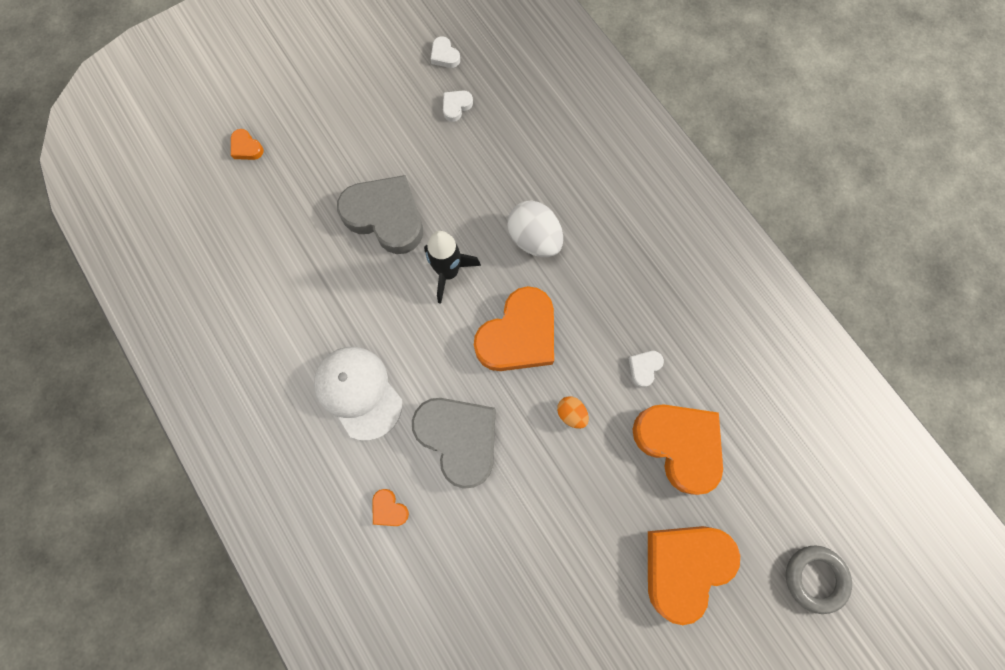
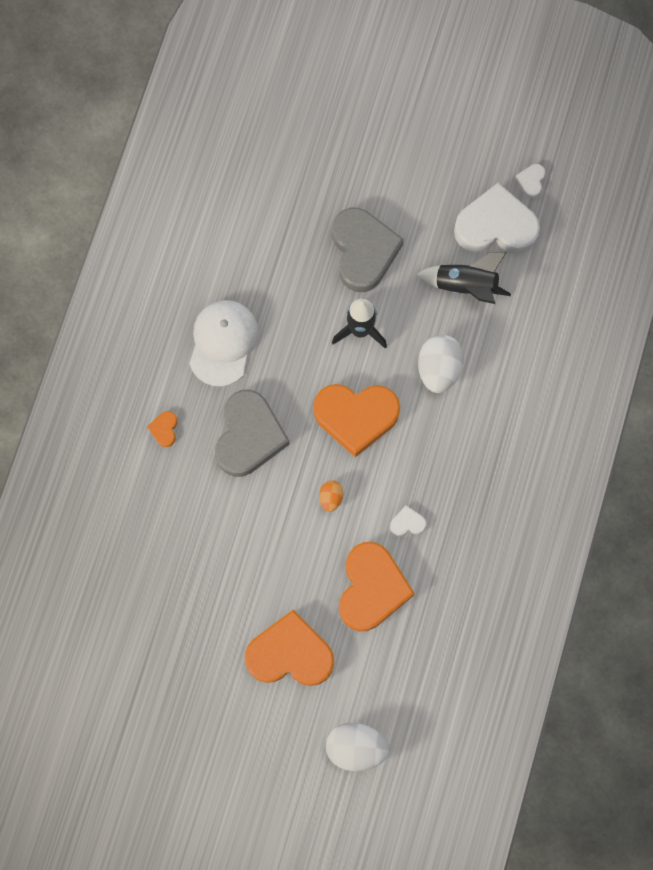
camera: 50 degrees right, 0 degrees up
(246, 147) = (329, 108): orange heart -> none
(456, 106) = (496, 226): white heart -> white heart, size x2.42
(484, 165) = (466, 286): none -> black rocket
(815, 578) = (356, 748): grey ring -> white egg

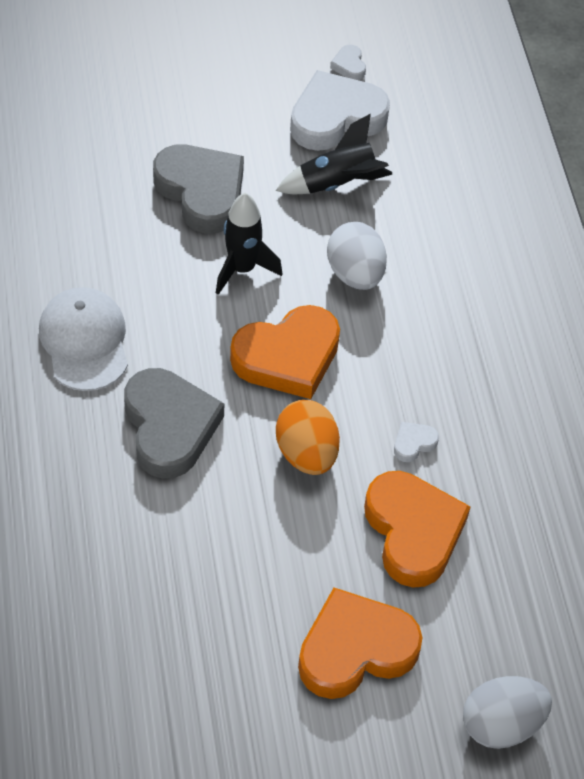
camera: 30 degrees left, 20 degrees down
(164, 429) = (59, 461): orange heart -> none
(331, 498) = (306, 453): orange egg -> orange egg, size x1.90

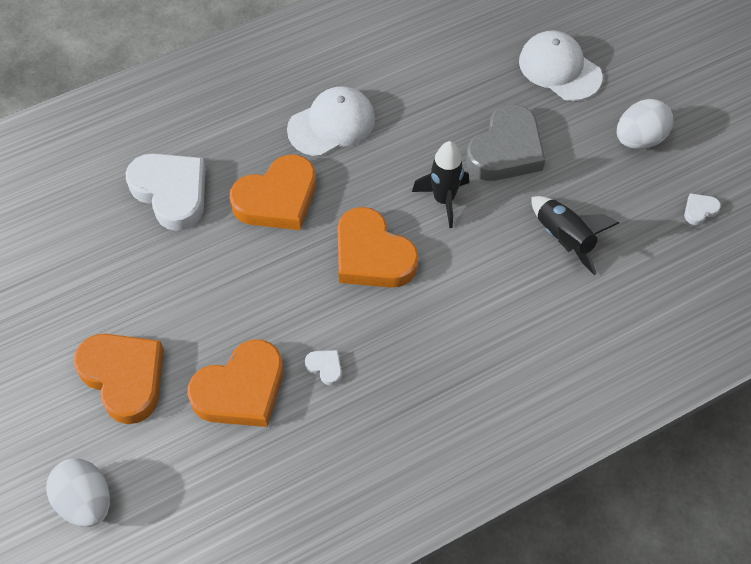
camera: 75 degrees right, 5 degrees up
(113, 106) = (559, 69): none -> white cap
(169, 427) = (277, 199): grey heart -> orange heart
(306, 453) = (287, 294): orange egg -> none
(336, 118) = (635, 217): white heart -> white heart (171, 193)
(355, 274) = (476, 278): white egg -> white egg (639, 139)

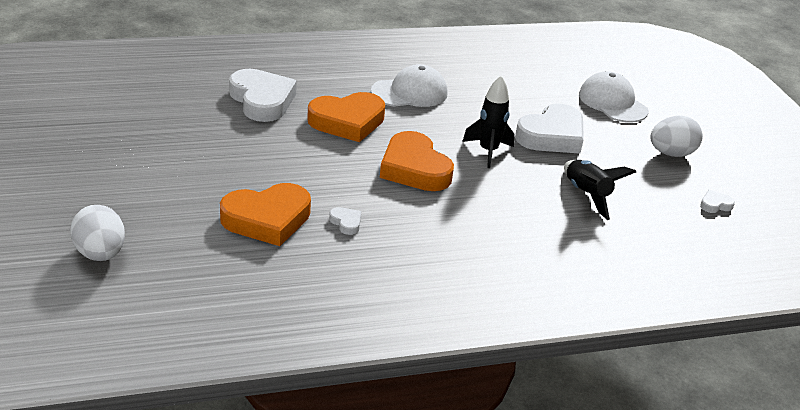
camera: 10 degrees right, 25 degrees down
(124, 377) = (172, 190): orange heart -> none
(506, 150) = (552, 136): grey heart -> white heart

